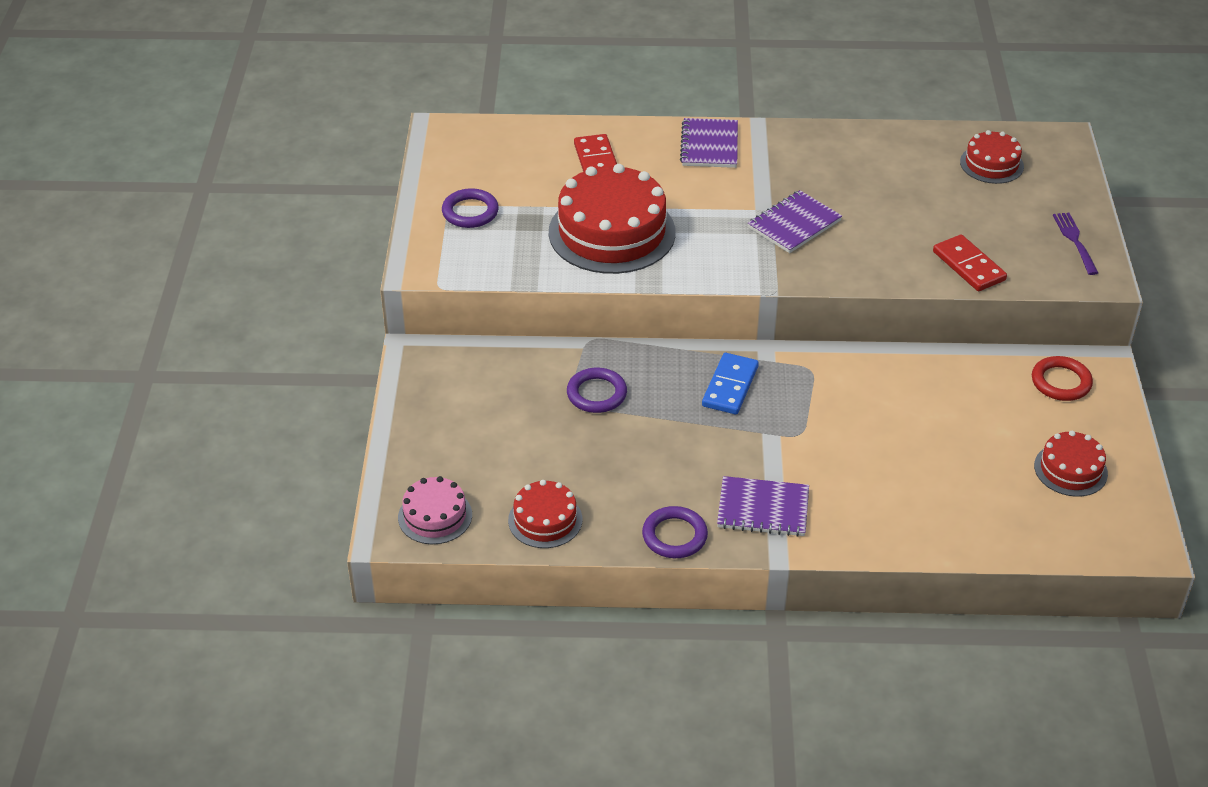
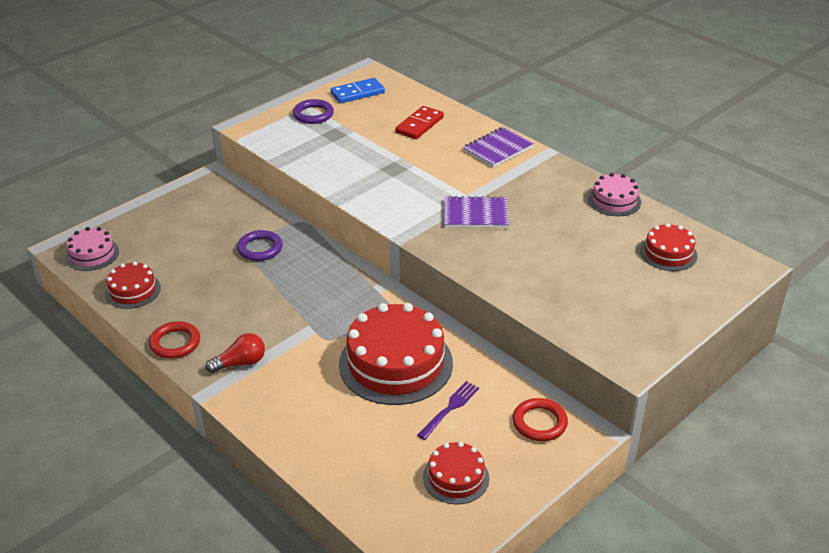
camera: 45 degrees right, 5 degrees down
(612, 232) = (366, 162): red cake -> red cake (395, 363)
(674, 536) = (175, 343): purple ring -> red ring
(730, 386) = (333, 290): blue domino -> blue domino (357, 93)
(763, 509) = (240, 363): purple notebook -> red light bulb
(882, 139) = (614, 201): none -> pink cake
(969, 266) = (547, 300): red domino -> none
(1075, 241) = (650, 331): purple fork -> purple fork (449, 409)

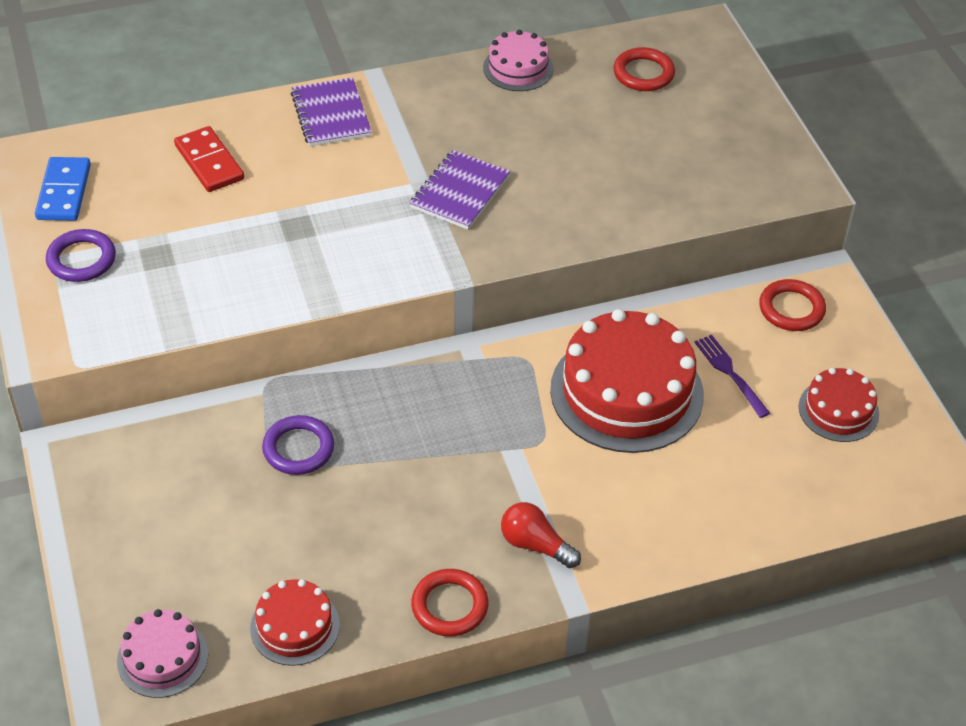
camera: 65 degrees left, 10 degrees up
(240, 363) = (535, 545): red light bulb -> red light bulb turned 60 degrees counterclockwise
(668, 253) = (643, 73): red cake -> red ring

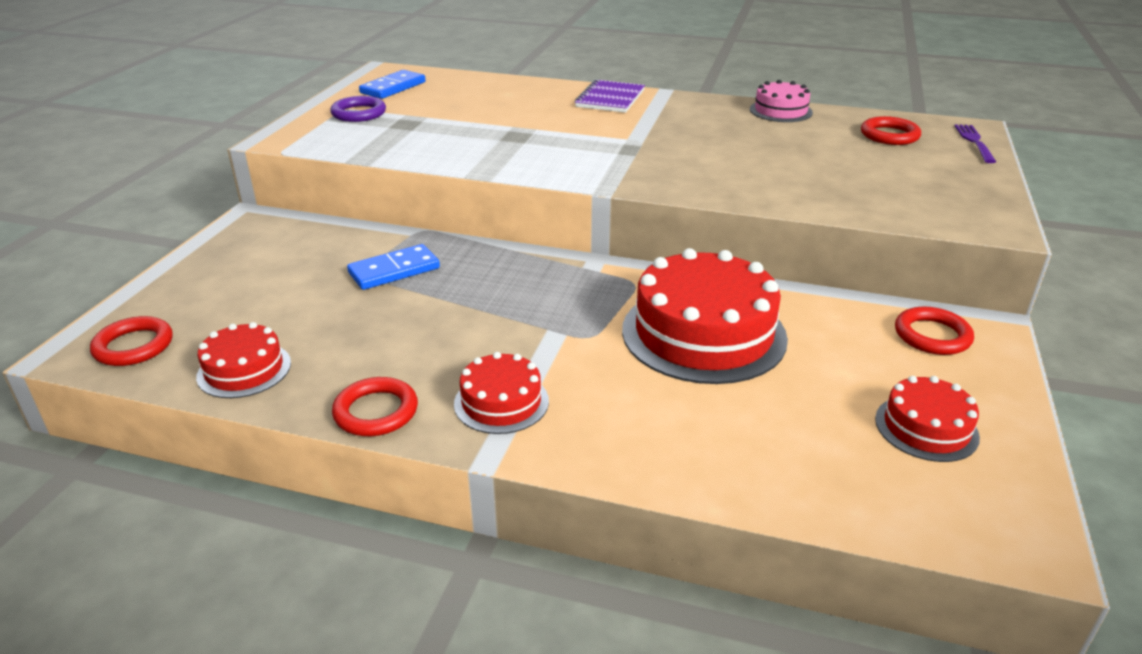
camera: 35 degrees right, 15 degrees down
(162, 657) = (133, 346): pink cake -> red ring
(209, 162) = (499, 98): red domino -> none
(298, 448) = (394, 270): purple ring -> blue domino
(460, 192) = (660, 151): purple notebook -> none
(535, 545) = (501, 402): red light bulb -> red cake
(730, 374) = (823, 357): purple fork -> purple fork (975, 142)

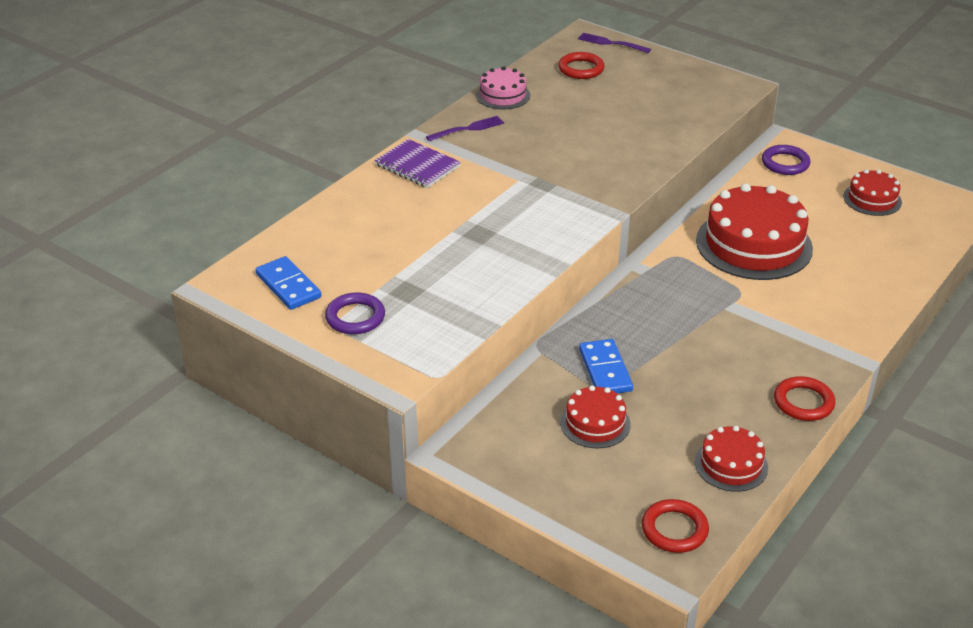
camera: 70 degrees left, 5 degrees up
(501, 402) = (807, 345): red cake -> red cake (595, 423)
(697, 106) = (467, 129): none -> purple fork
(932, 335) = (785, 163): red ring -> purple ring

